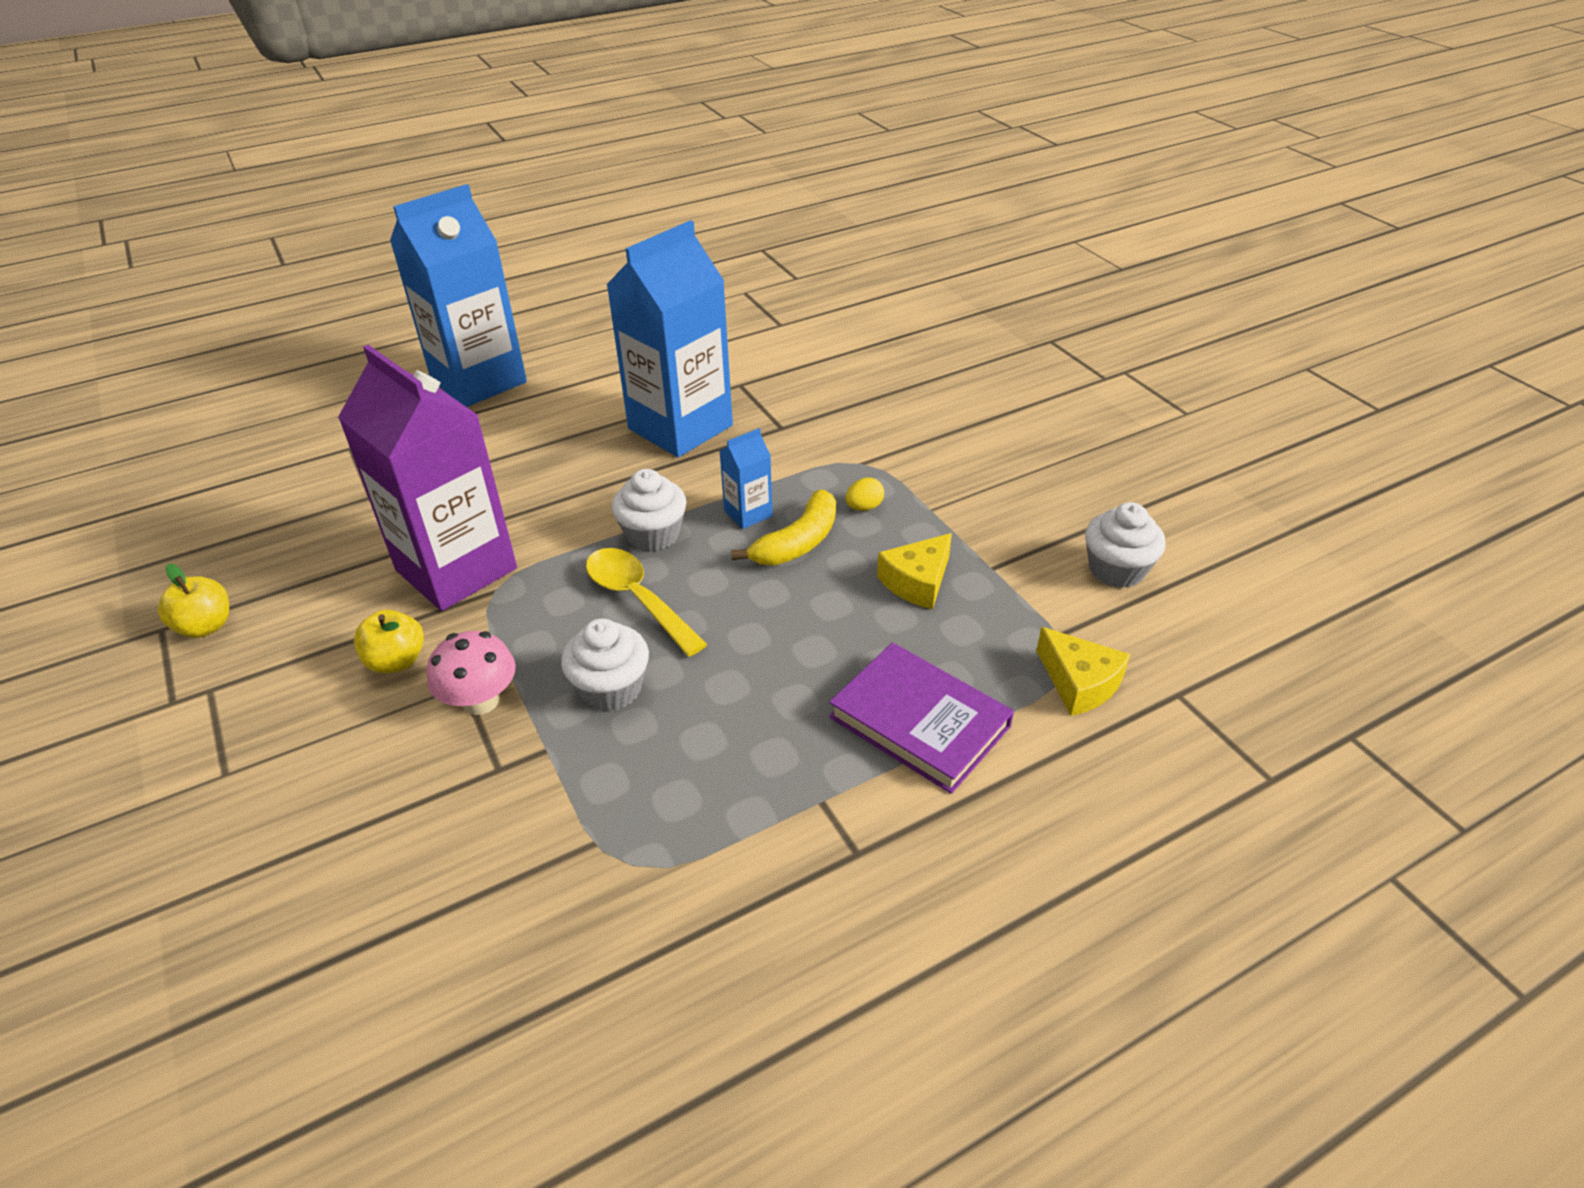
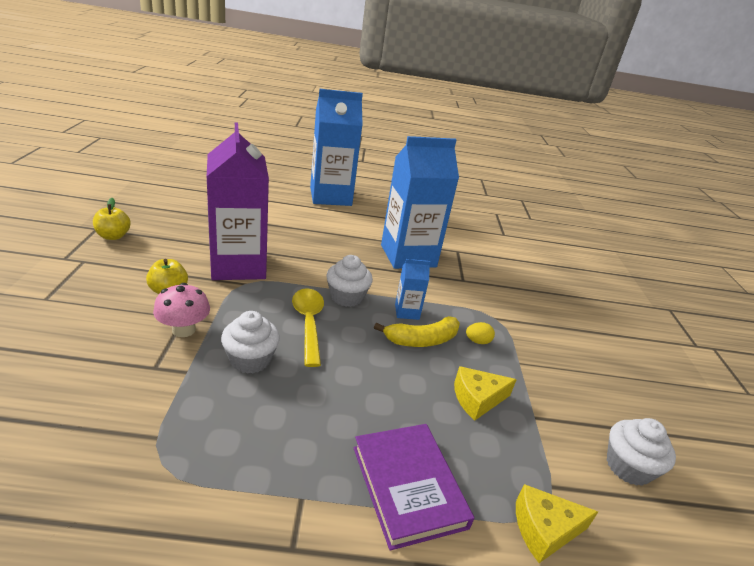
camera: 25 degrees right, 10 degrees down
(1079, 683) = (544, 530): yellow cheese -> yellow cheese turned 90 degrees clockwise

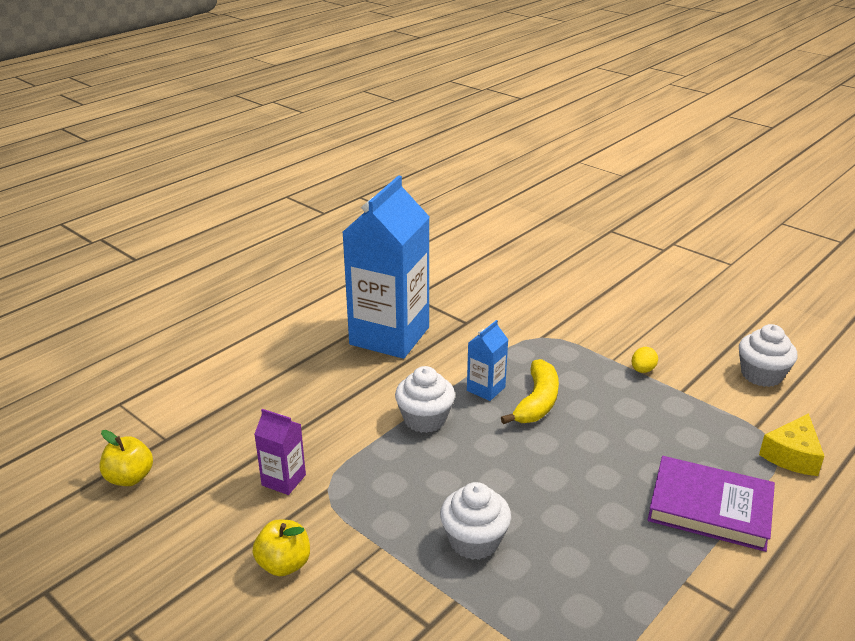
camera: 45 degrees left, 0 degrees up
(113, 236) = (88, 578): yellow apple -> yellow apple (130, 478)
(183, 330) = (377, 577): pink mushroom -> none
(238, 265) = (283, 480): purple carton -> purple carton, size x0.43
(308, 323) = (447, 469): yellow spoon -> none
(330, 196) = (198, 330): blue carton -> none
(477, 341) = (566, 367): yellow egg -> yellow egg (642, 370)
(477, 399) = (639, 412): yellow cheese -> none

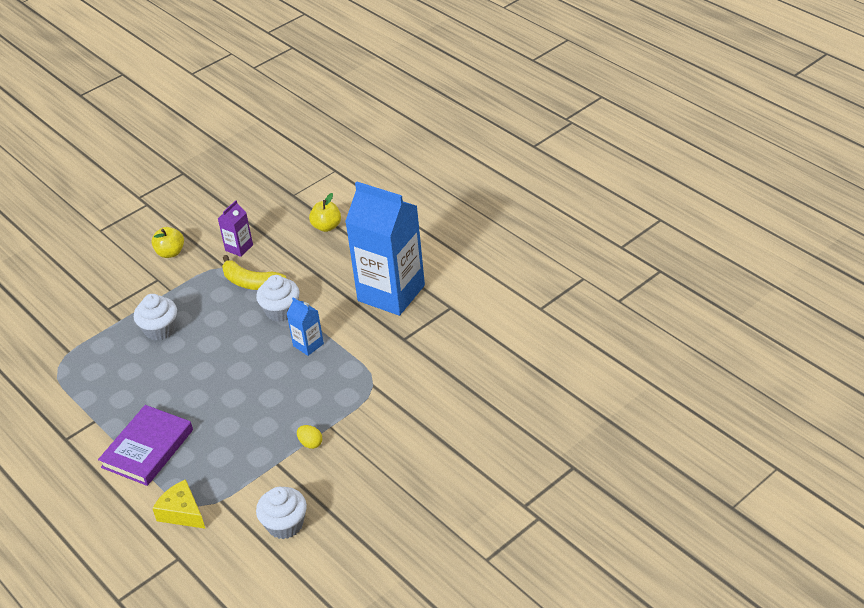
camera: 100 degrees right, 10 degrees up
(130, 478) = (260, 186): yellow apple -> yellow apple (326, 226)
(537, 402) = (285, 372): yellow banana -> yellow banana (251, 282)

